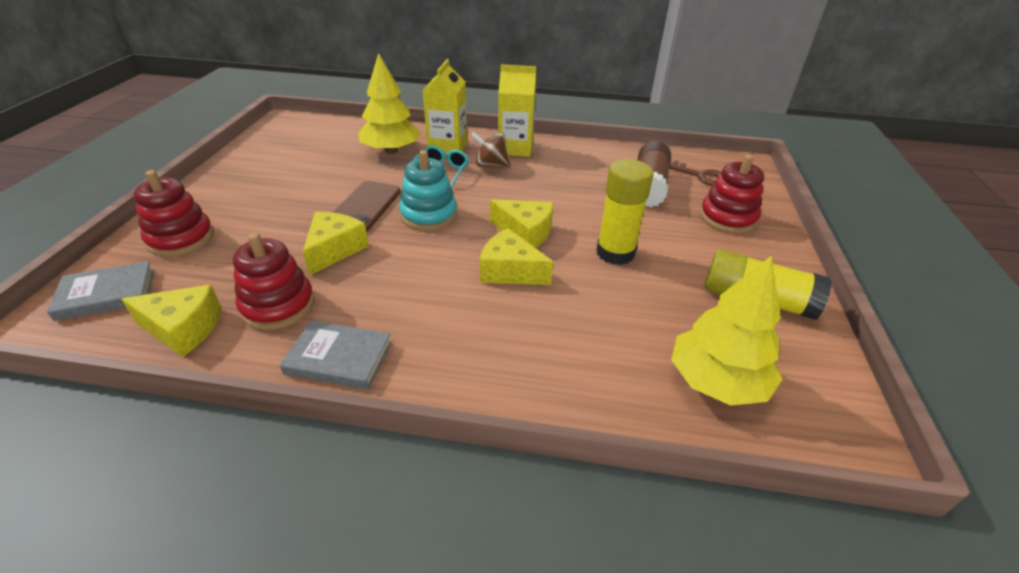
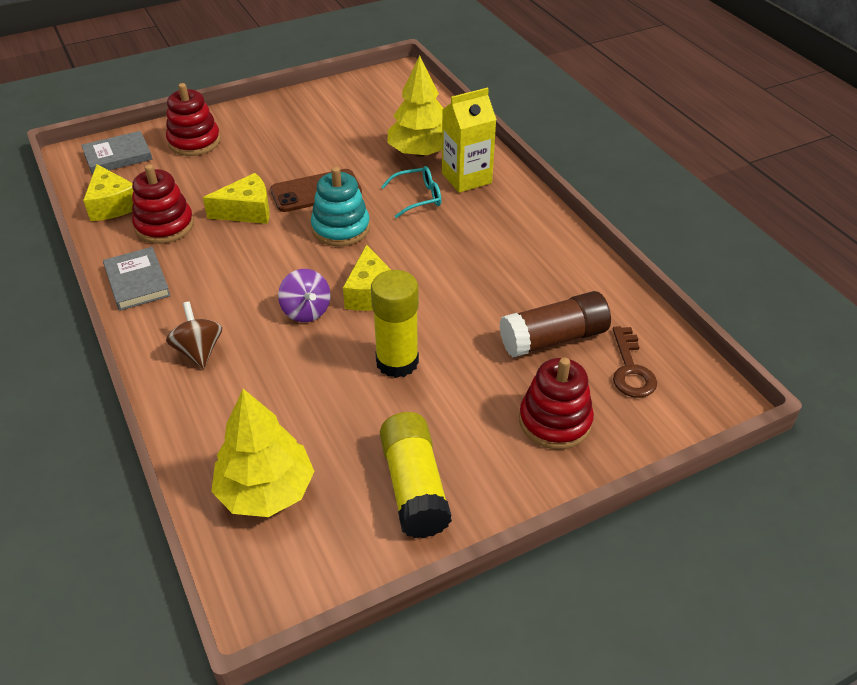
camera: 55 degrees right, 5 degrees up
(107, 294) = (118, 156): grey book -> grey book turned 60 degrees counterclockwise
(491, 165) = (466, 218): brown spinning top -> brown spinning top (199, 351)
(510, 271) = (306, 311): yellow cheese -> purple spinning top
(515, 148) = (519, 216): yellow carton -> none

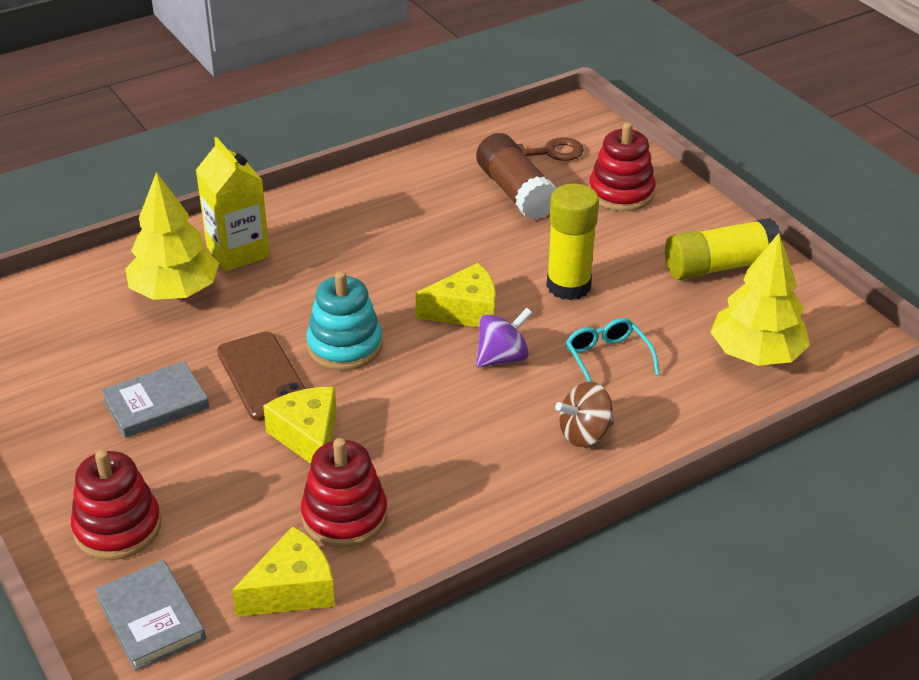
camera: 95 degrees left, 5 degrees down
(137, 282) = (469, 517): grey book -> grey book (156, 404)
(418, 197) = (279, 287): turquoise glasses -> turquoise glasses (607, 358)

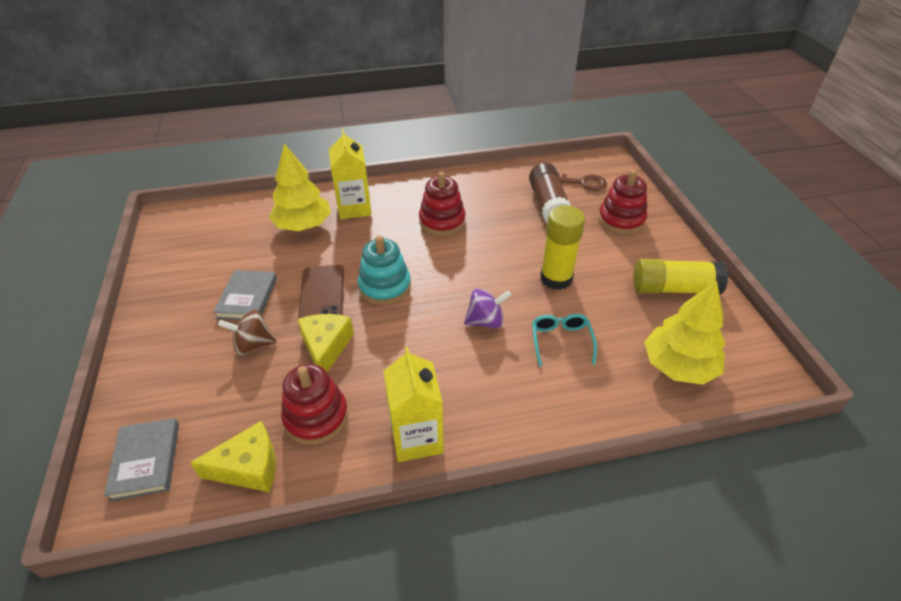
camera: 20 degrees right, 5 degrees up
(117, 528) = (170, 381): red stacking toy -> red stacking toy (442, 221)
(156, 404) = (247, 298): grey book -> grey book turned 75 degrees counterclockwise
(465, 311) = (476, 280): yellow cheese -> none
(483, 505) = (416, 438): none -> yellow carton
(584, 434) = (518, 398): brown spinning top -> brown spinning top (253, 345)

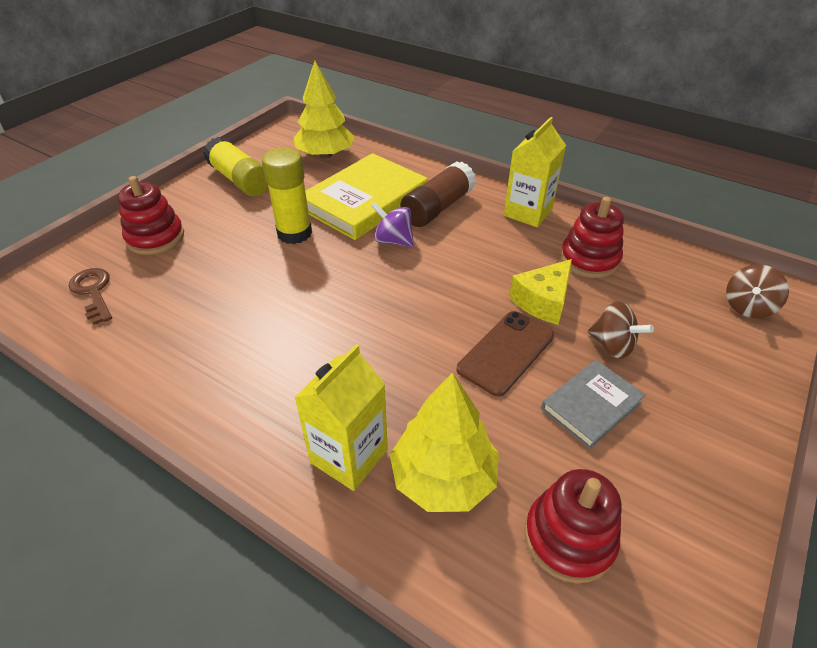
camera: 135 degrees left, 0 degrees up
(146, 461) = (747, 307): grey book -> brown spinning top
(249, 467) = (660, 259): yellow cheese -> none
(385, 287) = (436, 320): turquoise stacking toy -> none
(442, 221) = (286, 352): red stacking toy -> red stacking toy (569, 538)
(548, 205) = (170, 292): brown glue stick -> brown glue stick (437, 208)
(561, 341) = (365, 201): turquoise glasses -> yellow book

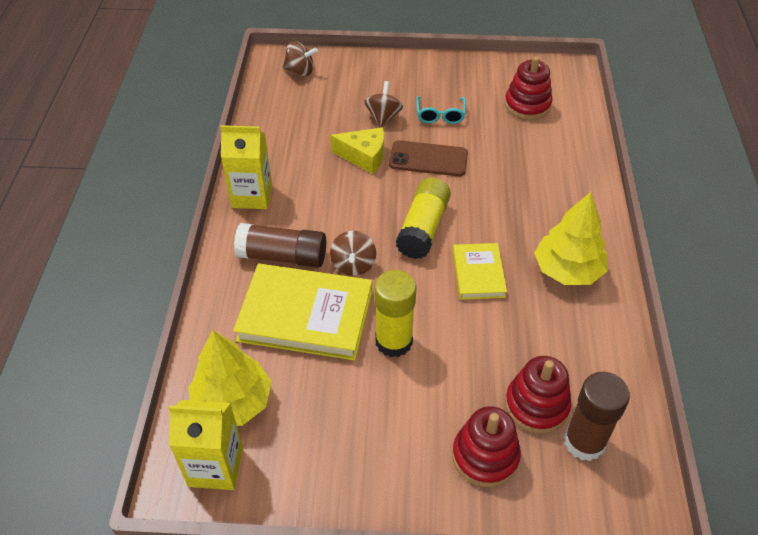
camera: 120 degrees left, 5 degrees up
(93, 292) = (584, 442): brown key -> brown glue stick
(240, 180) = (338, 455): yellow glue stick -> yellow glue stick (423, 228)
(308, 313) = (478, 273): none -> yellow book
(349, 456) = (562, 194): yellow carton -> yellow carton (216, 466)
(393, 240) = (353, 265): purple spinning top -> brown spinning top
(443, 477) = (538, 154): yellow tree -> yellow tree (567, 270)
(589, 259) = (297, 146): red stacking toy -> red stacking toy (536, 405)
(591, 405) = (440, 115): grey book -> turquoise glasses

